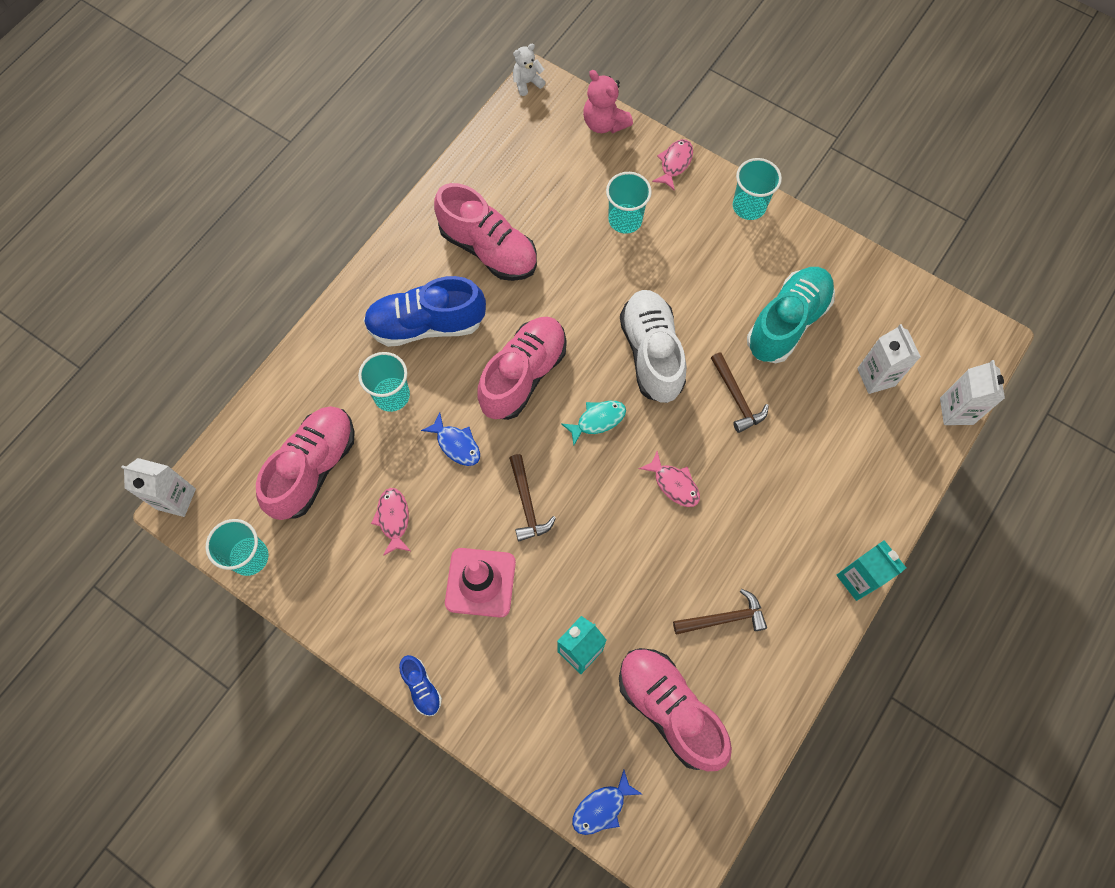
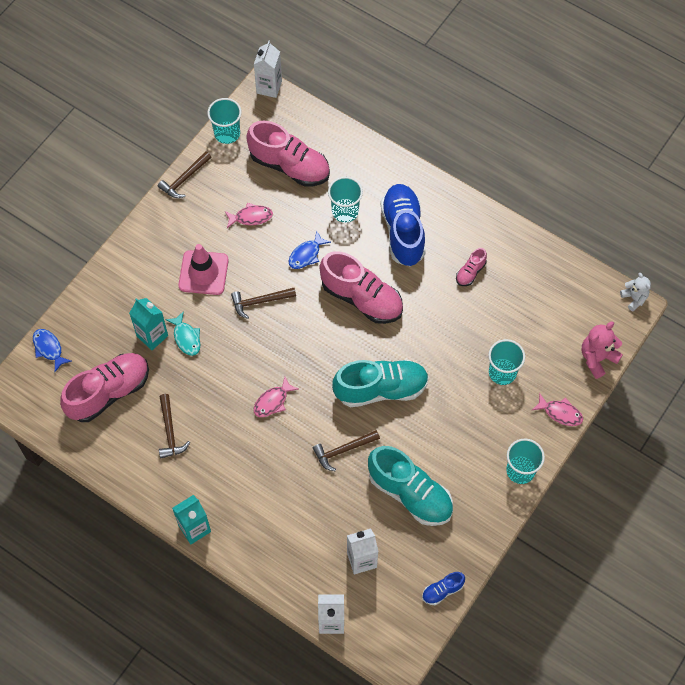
camera: 90 degrees right, 5 degrees down
(323, 616) = (184, 179): none -> brown hammer
(421, 687) = (134, 239): blue shoe -> blue shoe (442, 591)
(488, 249) = (470, 272): pink shoe -> pink shoe, size x0.46
(597, 420) = (324, 349): turquoise fish -> turquoise fish (186, 338)
(651, 353) = (381, 389): white shoe -> turquoise shoe

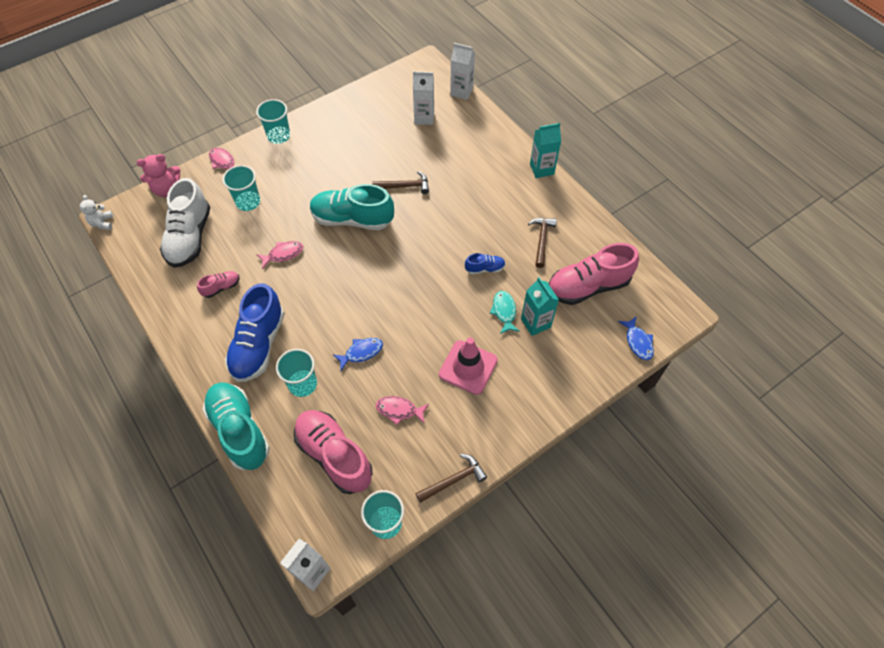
camera: 160 degrees left, 5 degrees down
(260, 302) = (424, 322): brown hammer -> none
(273, 401) = (446, 237): pink fish -> pink fish (283, 254)
(362, 298) = (330, 296): pink shoe -> none
(410, 493) = (368, 145): turquoise shoe -> turquoise shoe (239, 430)
(442, 591) = (377, 87): blue shoe -> blue shoe (485, 268)
(535, 312) = (190, 237): none -> white shoe

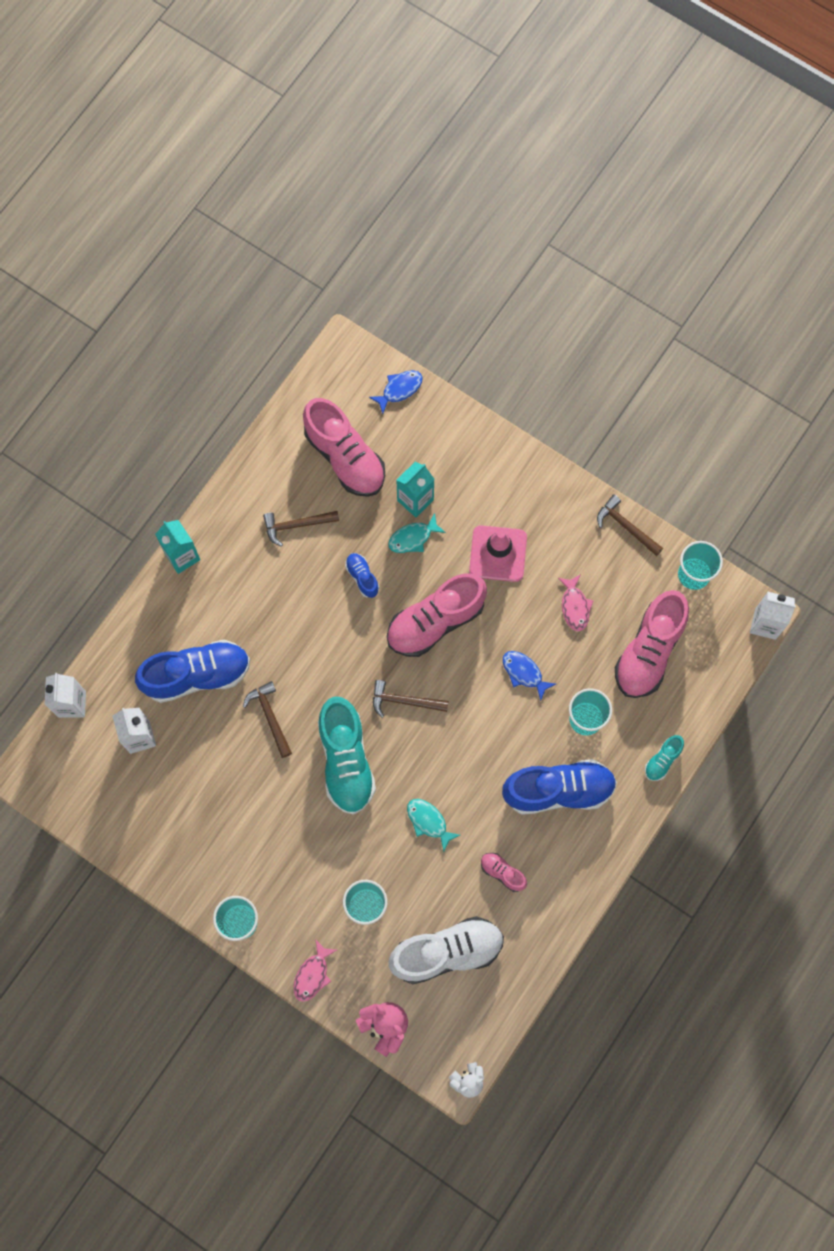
camera: 110 degrees left, 15 degrees up
(239, 430) = (662, 760): turquoise shoe -> turquoise shoe, size x0.46
(283, 254) = (428, 822): pink fish -> turquoise fish
(377, 266) = (404, 701): none -> brown hammer
(430, 305) = (435, 621): none -> pink shoe
(452, 156) = (197, 675): none -> blue shoe

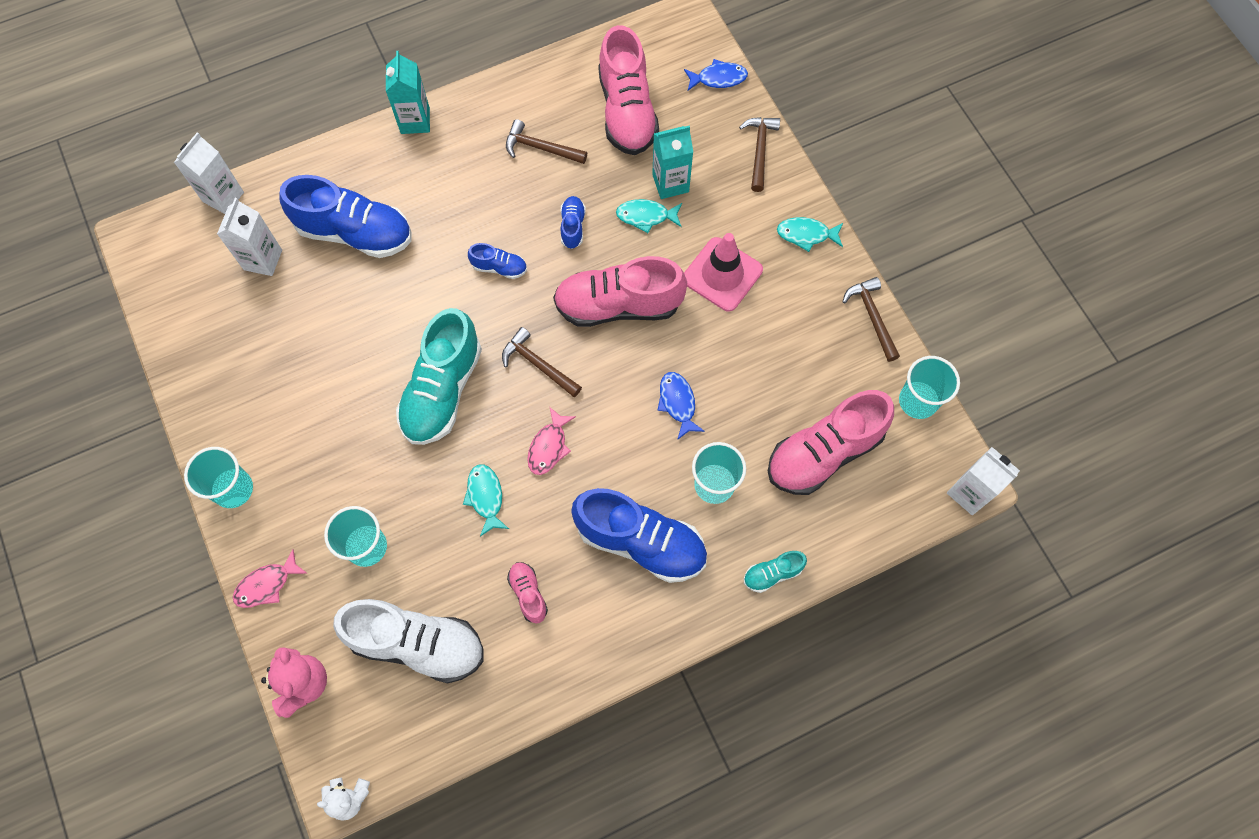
camera: 30 degrees right, 5 degrees down
(270, 717) = (397, 308): brown hammer -> brown hammer (759, 150)
(327, 641) = (499, 267): none -> blue shoe
(542, 486) = (806, 234): none -> turquoise fish
(575, 606) = (771, 366): pink fish -> pink fish (549, 447)

